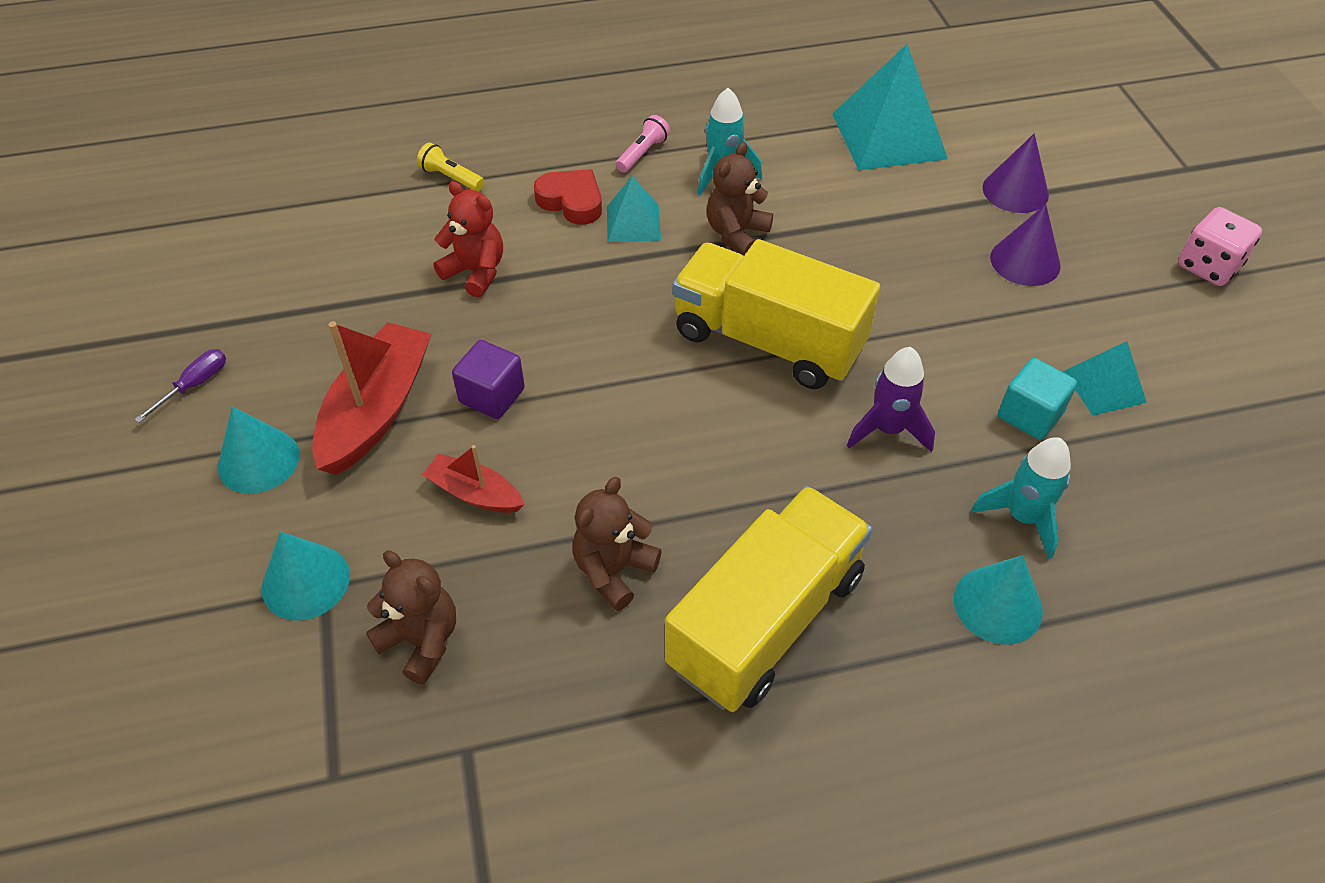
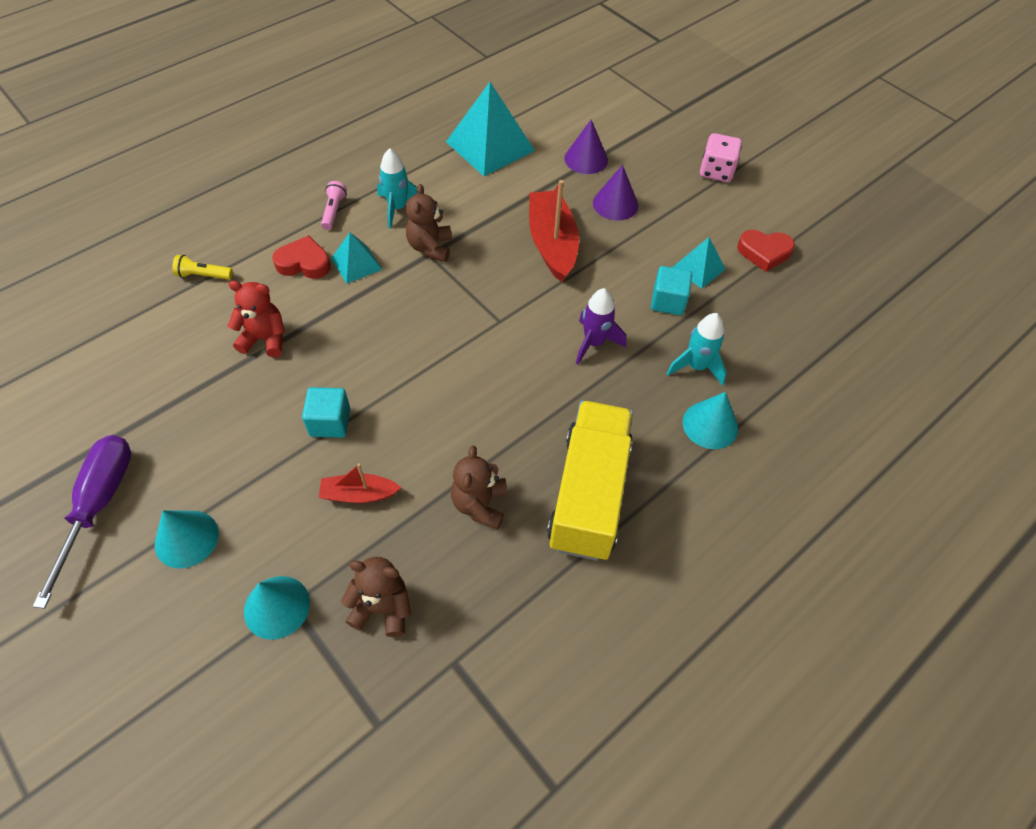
camera: 30 degrees left, 5 degrees up
(195, 385) = (99, 505): purple screwdriver -> purple screwdriver, size x2.08
(377, 410) = (253, 466): red boat -> red boat (552, 243)
(492, 395) = (330, 422): purple cube -> turquoise cube
(768, 341) = (491, 313): yellow truck -> none
(1223, 401) = (764, 252): none -> red heart

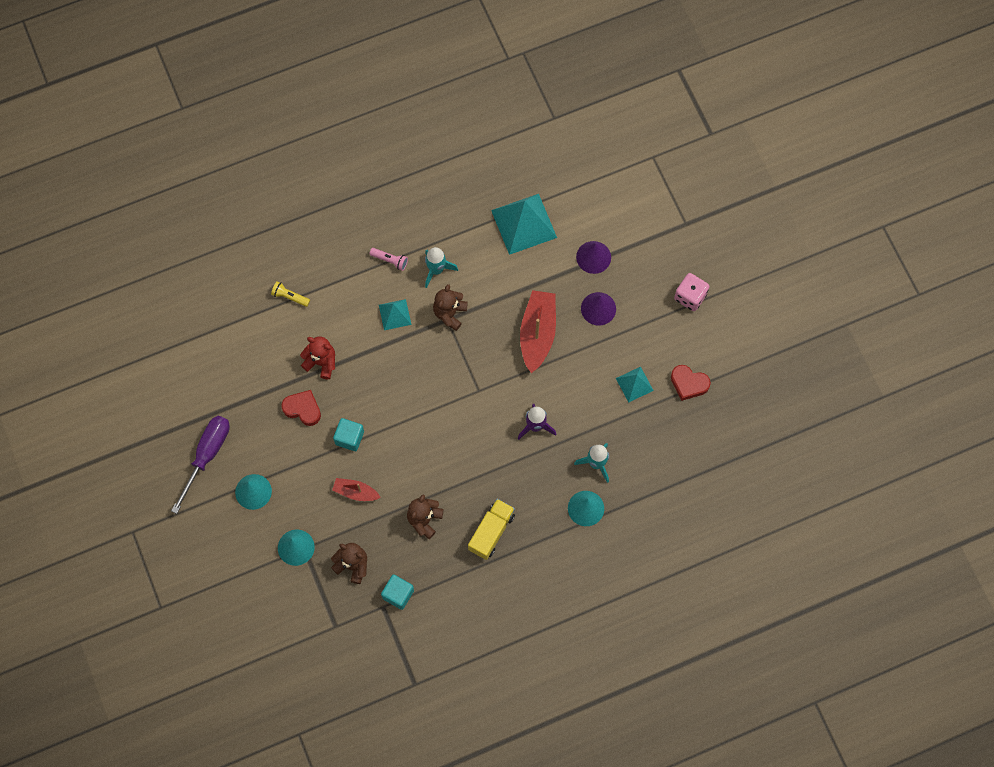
camera: 20 degrees right, 15 degrees up
(304, 263) = (359, 304): red heart -> red heart (303, 409)
(334, 211) = (390, 260): pink flashlight -> pink flashlight turned 90 degrees clockwise
(589, 494) = (491, 532): yellow truck -> yellow truck, size x0.62
(668, 301) = (600, 407): turquoise cube -> turquoise cube (398, 594)

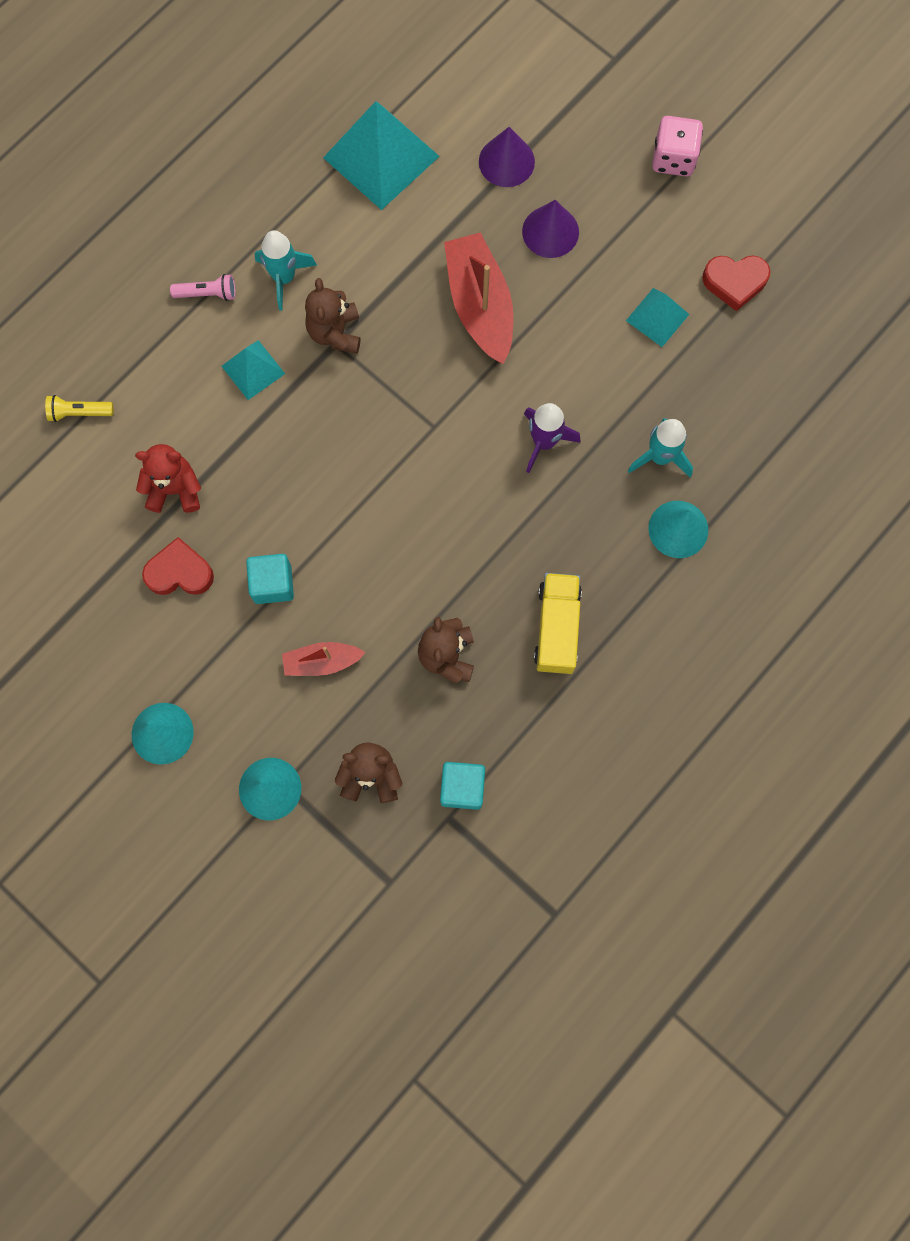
camera: 25 degrees left, 5 degrees up
(207, 455) = (63, 710): purple screwdriver -> none

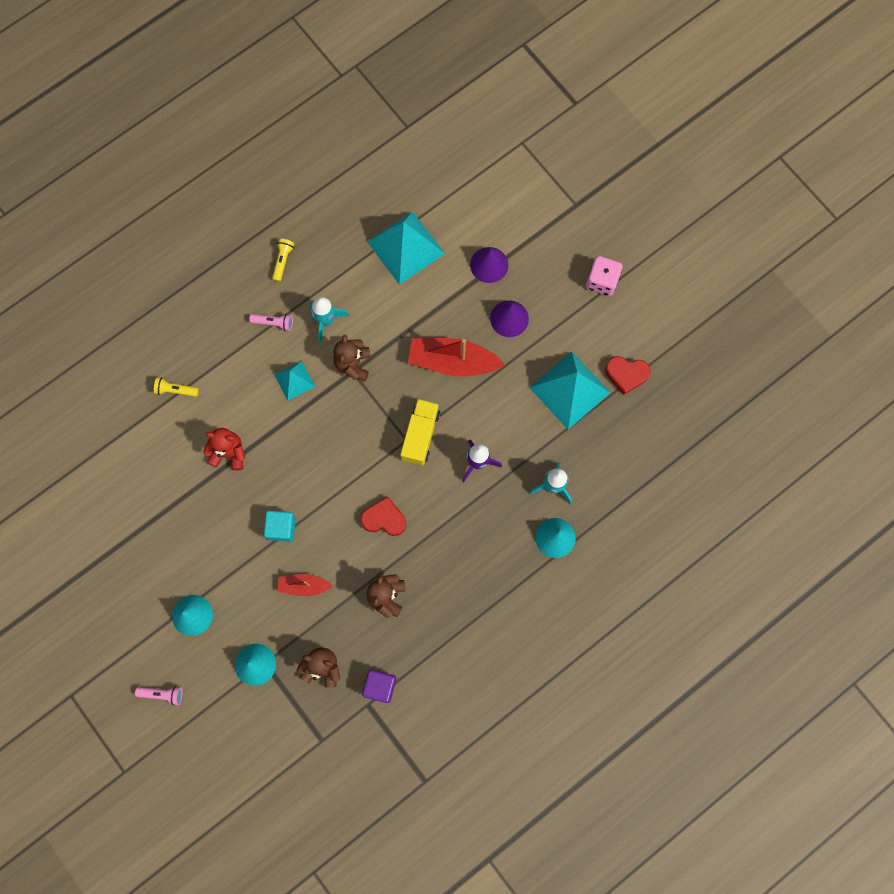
camera: 10 degrees right, 0 degrees up
(137, 857) = (162, 694): none -> pink flashlight
(180, 572) = (222, 509): red heart -> red heart (384, 519)
(205, 204) = (283, 261): none -> yellow flashlight
(462, 787) = (380, 686): turquoise cube -> purple cube
(480, 305) = (452, 361): red boat -> red boat turned 75 degrees counterclockwise
(557, 628) = (462, 590): yellow truck -> yellow truck (420, 435)
(657, 317) = (569, 390): turquoise pyramid -> turquoise pyramid, size x1.87

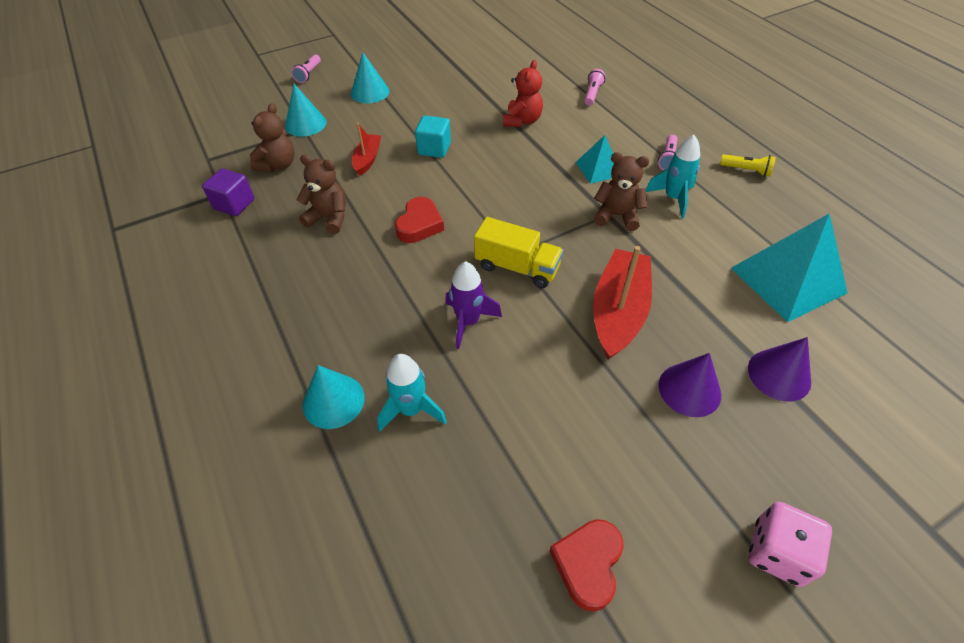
camera: 100 degrees right, 25 degrees down
(176, 390) = (592, 94): yellow flashlight -> pink flashlight
(569, 390) = (565, 459): turquoise pyramid -> none

